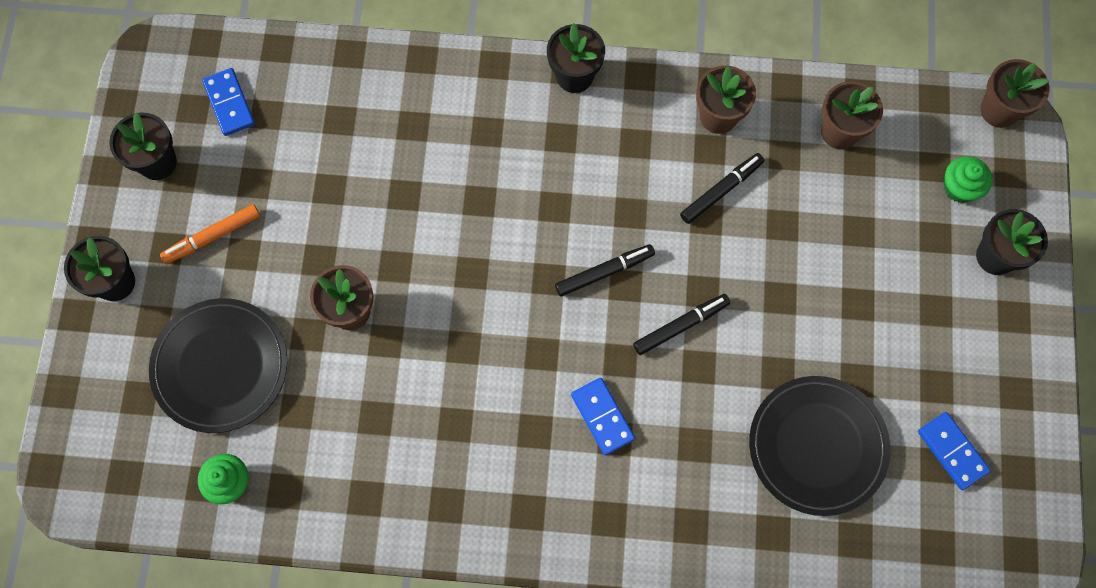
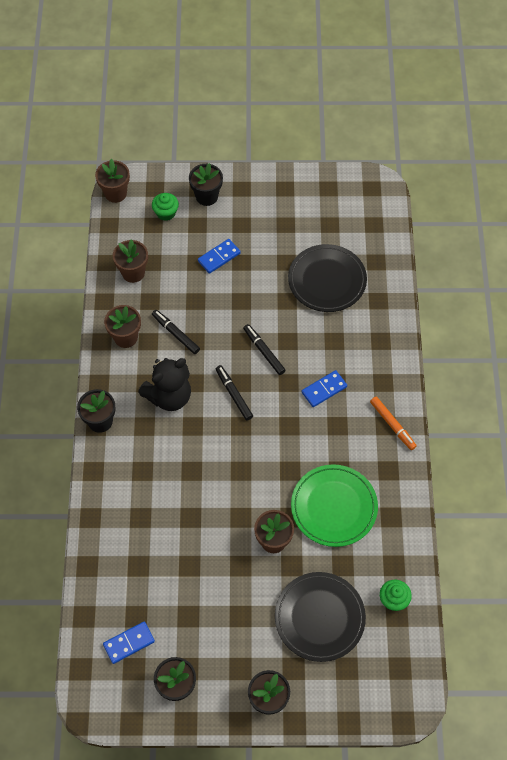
camera: 95 degrees left, 10 degrees down
(212, 236) = (229, 638): orange marker -> orange marker (392, 425)
(393, 408) = (334, 507): none -> green plate
(609, 175) = (169, 396): none -> black teddy bear
(952, 451) = (321, 218): blue domino -> blue domino (219, 257)

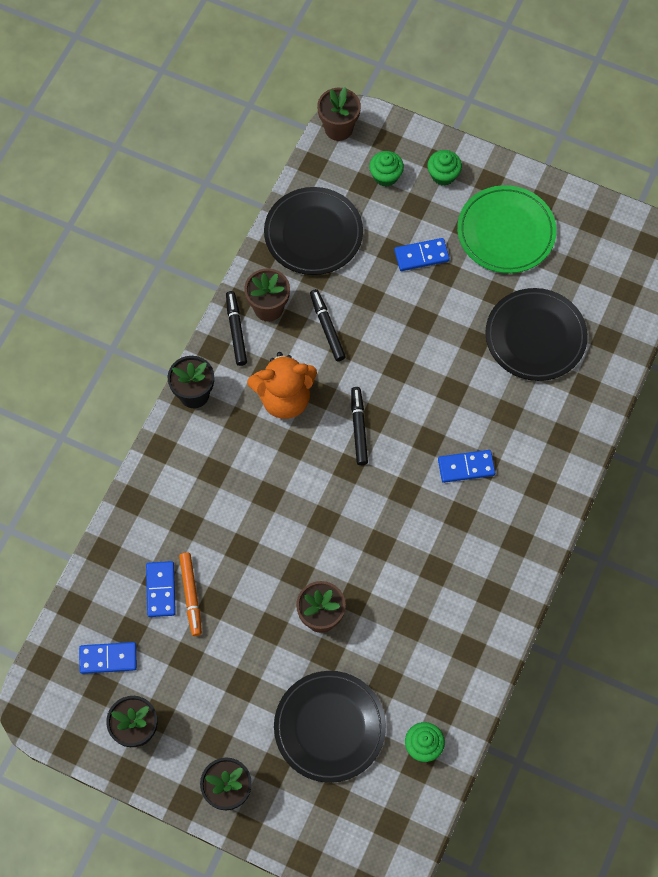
camera: 25 degrees right, 5 degrees up
(133, 272) = (313, 234): brown flower pot -> black plate
(144, 574) = (160, 590): none -> blue domino
(169, 396) = (284, 398): black teddy bear -> orange teddy bear
(206, 196) = (443, 175): black flower pot -> green cupcake
(264, 351) = (418, 391): black marker -> black marker (236, 331)
(334, 507) = (408, 609): green plate -> green plate (506, 232)
(392, 425) = (525, 544): orange marker -> orange marker (191, 595)

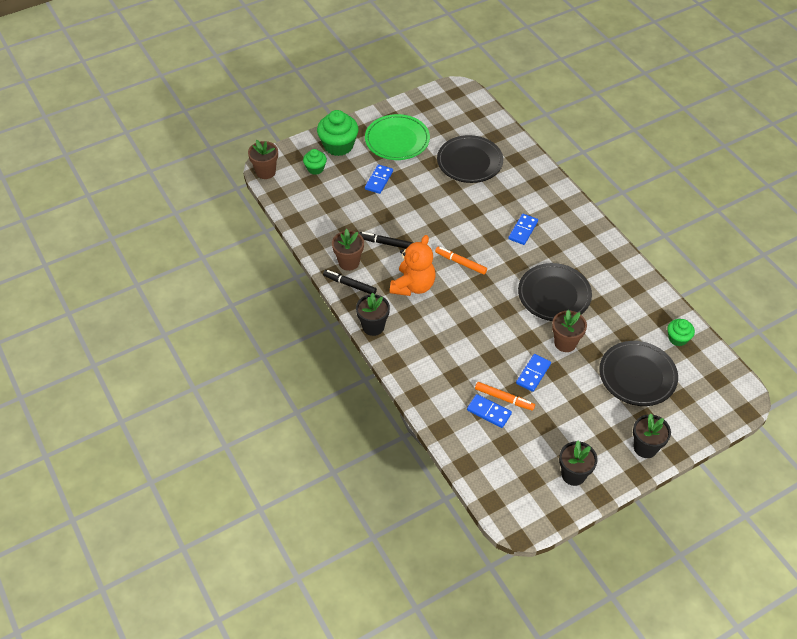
camera: 55 degrees left, 15 degrees down
(108, 658) = (514, 464): blue domino -> blue domino (533, 374)
(313, 234) = (321, 217): black plate -> black plate (554, 295)
(359, 428) = (460, 263): black marker -> orange marker
(443, 175) = (338, 146): green cupcake -> green cupcake, size x1.78

